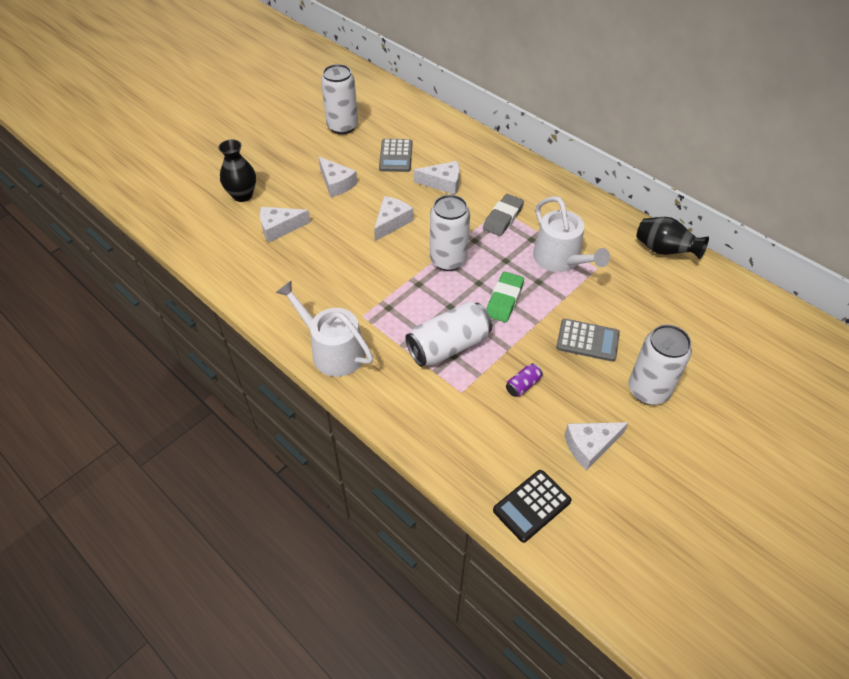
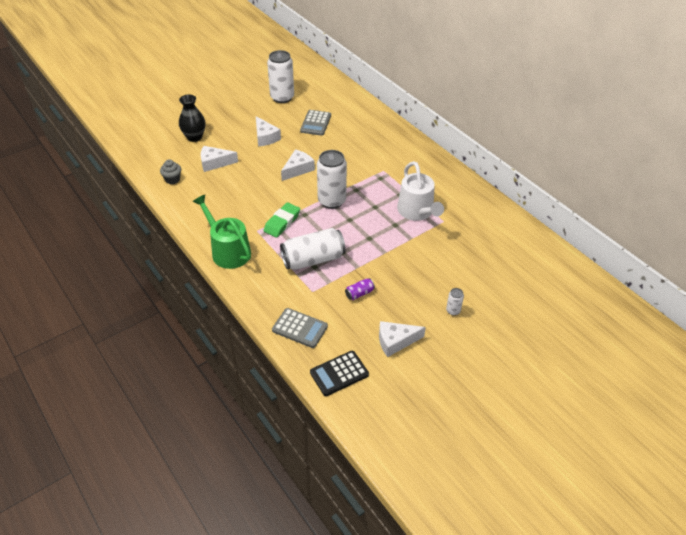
camera: 10 degrees right, 5 degrees down
(229, 259) = (172, 179): none -> grey cupcake
(333, 351) = (228, 251): white watering can -> green watering can
(443, 183) = (345, 147): white cheese -> none
(503, 218) = (383, 177): grey eraser -> none
(504, 300) = (365, 234): green eraser -> green eraser (282, 222)
(587, 340) = (418, 270): grey calculator -> grey calculator (299, 328)
(648, 390) = (453, 311): white can -> white can, size x0.44
(664, 251) = (500, 216): black vase -> none

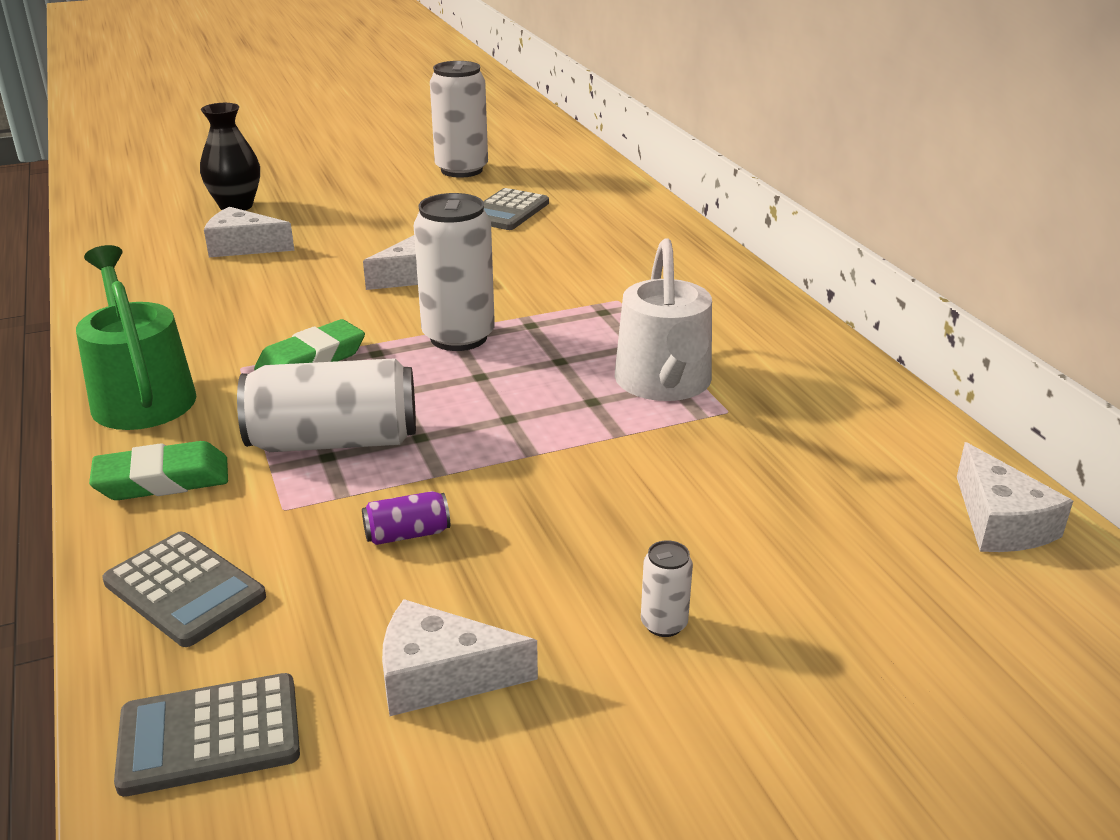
camera: 15 degrees right, 15 degrees down
(172, 179) = (132, 261): grey cupcake -> none
(263, 287) = (162, 480): none -> green eraser
(265, 137) = (383, 221): white cheese -> white cheese (1000, 522)
(339, 373) = (210, 735): black calculator -> grey calculator

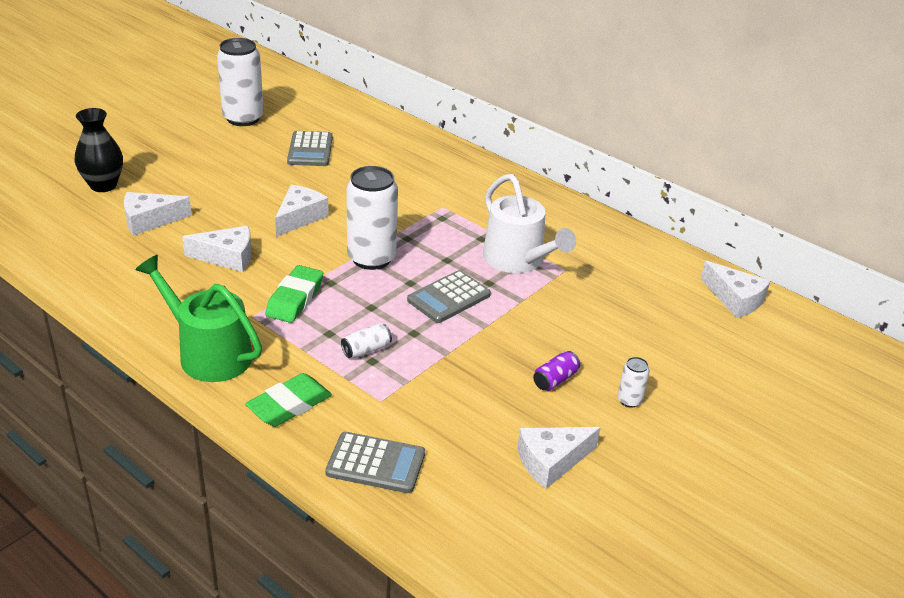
camera: 30 degrees left, 5 degrees up
(210, 735) = (470, 529): grey calculator -> grey calculator (449, 297)
(284, 299) = (227, 257): none -> white cheese
(334, 441) = (366, 350): white can -> white can, size x0.44
(407, 534) = (464, 393): purple can -> purple can (555, 380)

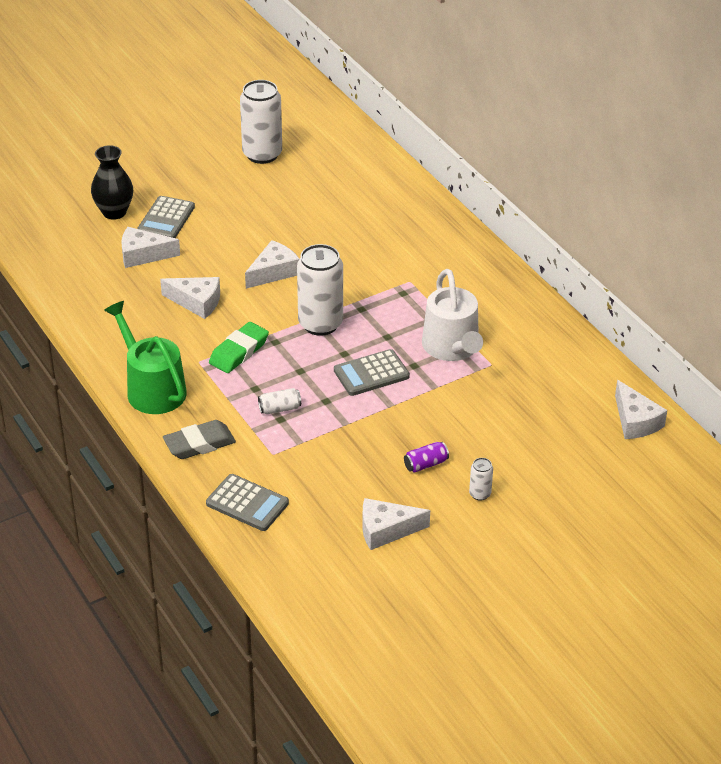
camera: 20 degrees right, 5 degrees up
(289, 405) = (199, 444): green eraser -> grey eraser
(310, 150) = (311, 200): grey calculator -> grey calculator (166, 219)

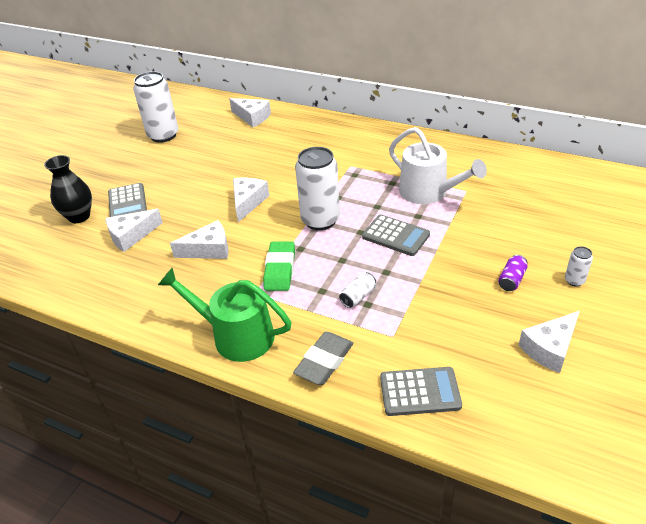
camera: 30 degrees left, 0 degrees up
(371, 373) = (395, 236): grey calculator -> grey calculator turned 90 degrees counterclockwise
(635, 421) = (596, 181): white cheese -> white cheese (252, 117)

